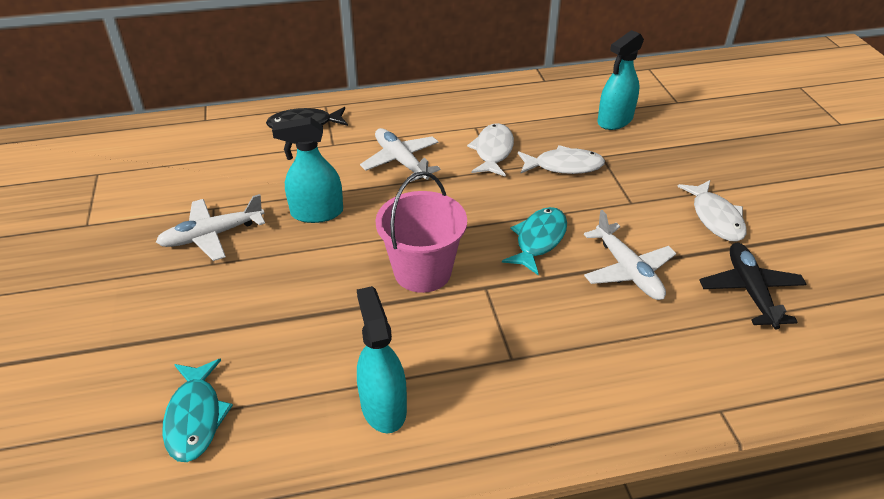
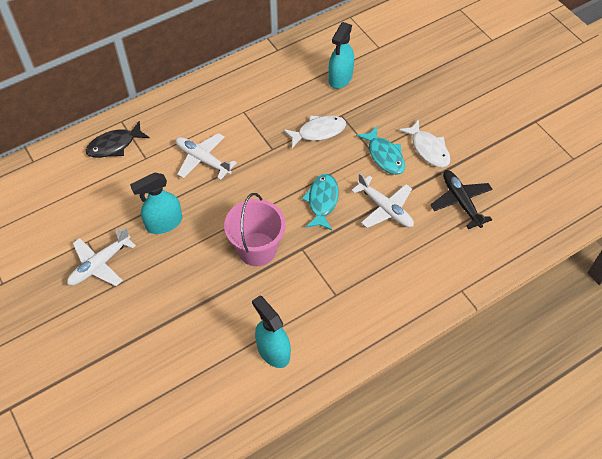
camera: 20 degrees left, 15 degrees up
(195, 418) = (164, 396): turquoise fish -> turquoise fish (384, 156)
(493, 151) = (264, 132): white fish -> none

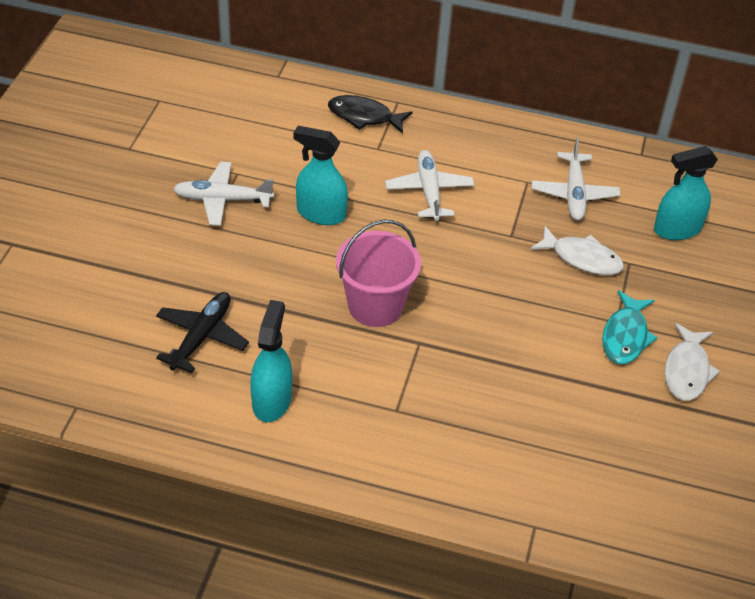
camera: 45 degrees right, 10 degrees down
(322, 201) = (498, 320): turquoise fish -> none
(385, 208) = (557, 382): white plane -> white plane (574, 193)
(461, 202) = (654, 449): black plane -> black plane (201, 337)

